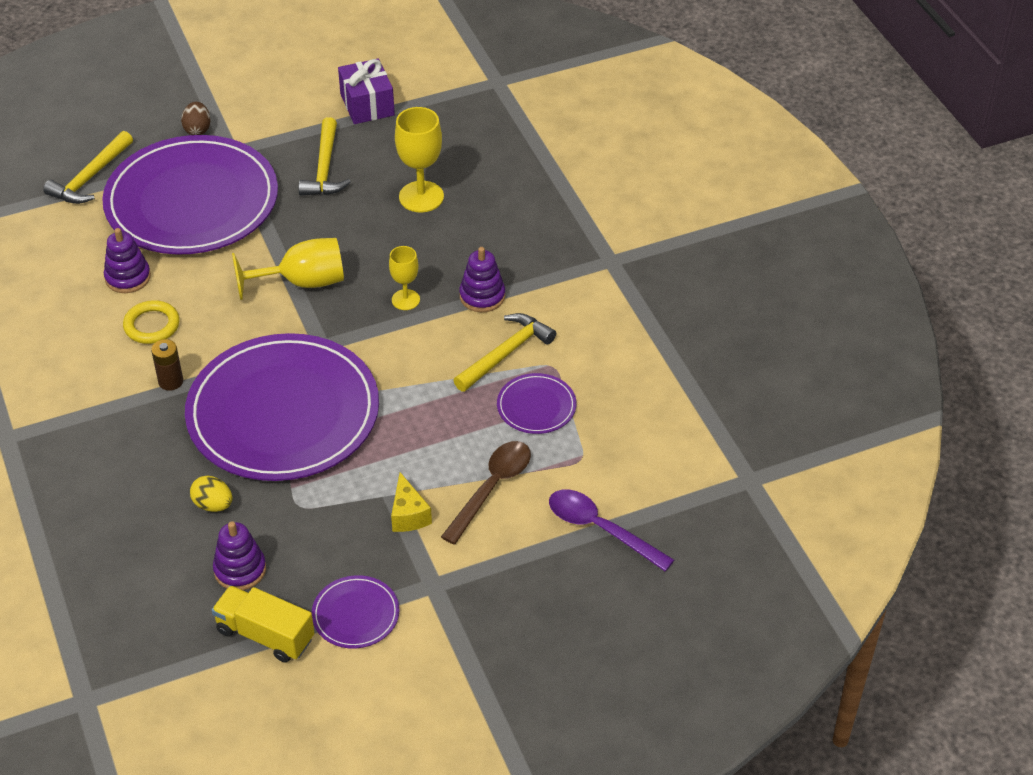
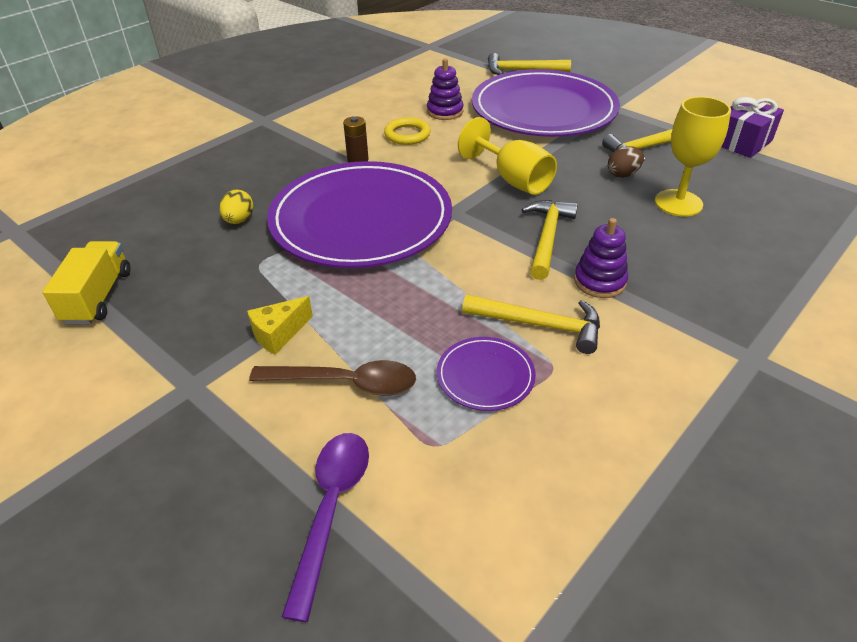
camera: 65 degrees right, 5 degrees down
(197, 129) = (614, 89): brown egg -> brown egg (623, 174)
(240, 570) = (171, 257): purple stacking toy -> none
(355, 614) = (135, 344): purple plate -> none
(405, 300) = (547, 237): yellow goblet -> yellow hammer

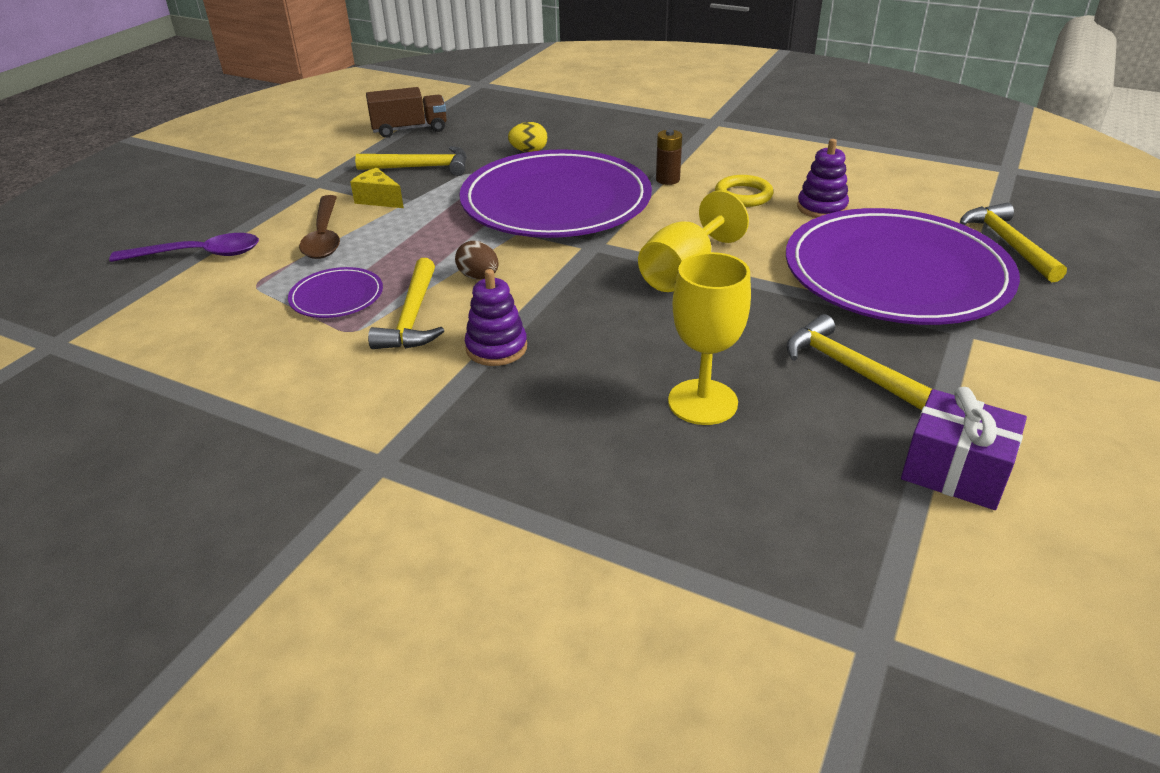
camera: 75 degrees right, 5 degrees down
(98, 297) = (410, 129): yellow truck -> brown truck
(547, 237) = (570, 307): yellow hammer -> yellow hammer (421, 167)
(623, 174) = (753, 351): brown egg -> brown egg (479, 277)

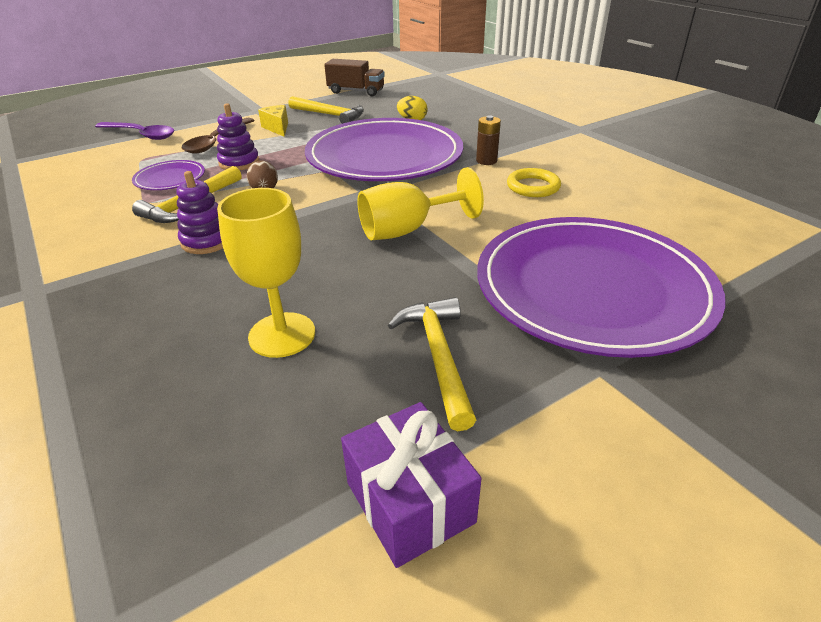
camera: 30 degrees right, 0 degrees up
(821, 208) = (590, 213): purple stacking toy -> purple stacking toy (239, 162)
(1008, 243) = (752, 298): yellow hammer -> none

